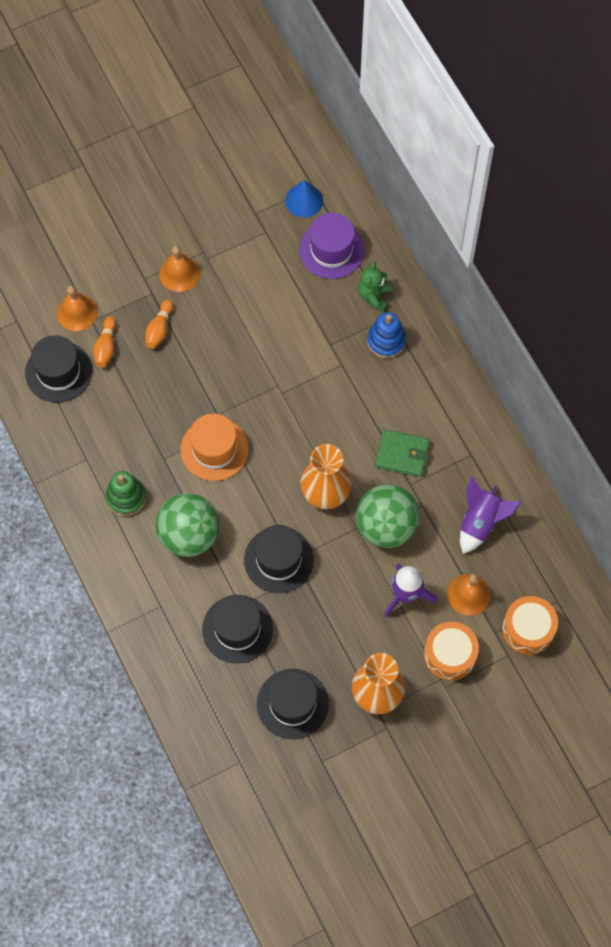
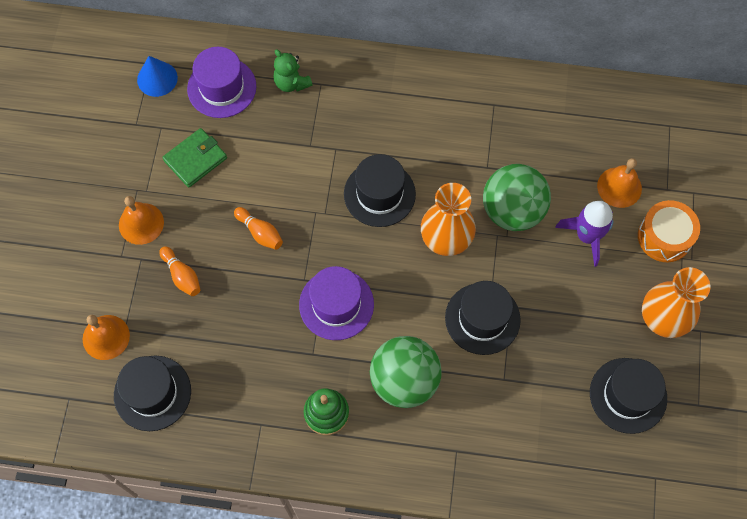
camera: 55 degrees left, 0 degrees up
(106, 347) = (162, 334): orange bowling pin -> orange bowling pin (260, 233)
(214, 449) = (336, 304): orange hat -> purple hat
(237, 629) = (525, 397): black hat -> black hat (379, 194)
(386, 341) = (341, 101): blue stacking toy -> none
(402, 454) = (455, 156): green wallet -> green wallet (195, 159)
(481, 522) = (560, 136): purple rocket -> none
(528, 629) = (680, 163): orange drum -> none

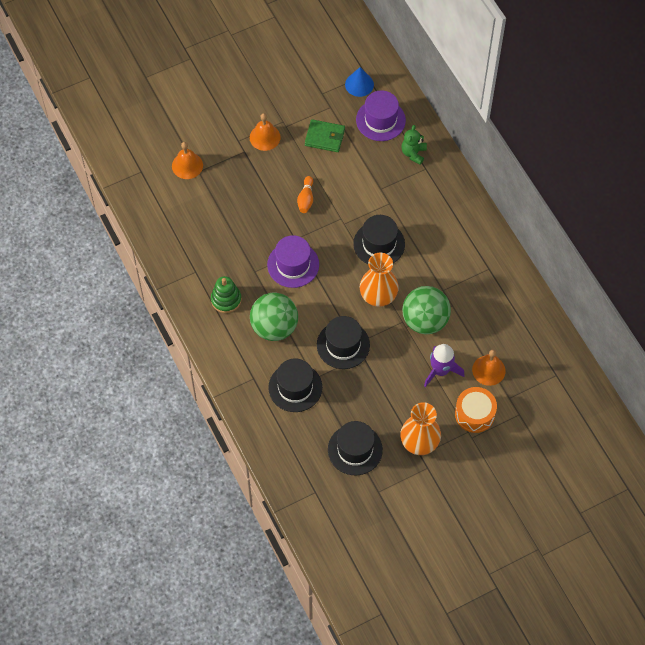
camera: 55 degrees right, 5 degrees down
(152, 393) = (173, 208): black hat -> black hat (295, 387)
(182, 276) = (250, 178): orange bowling pin -> none

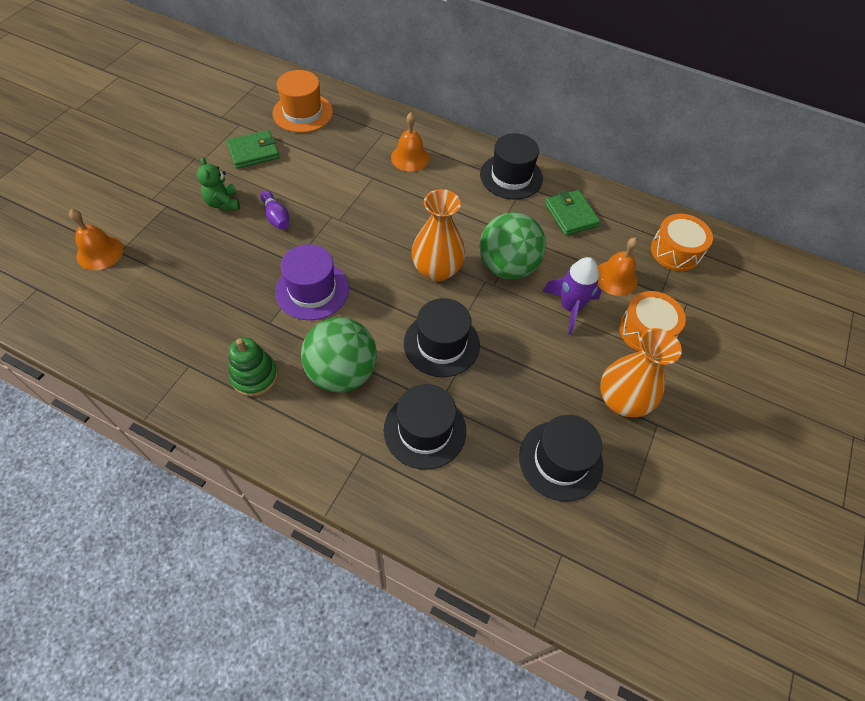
camera: 40 degrees left, 5 degrees down
(265, 137) = (182, 181): orange bell -> orange bell (410, 157)
(306, 199) = (276, 217): orange bowling pin -> purple bowling pin
(359, 84) = (256, 94): blue cone -> none
(379, 244) = (394, 219): black hat -> black hat (511, 176)
(380, 120) = (303, 113): purple hat -> orange hat
(413, 153) = (360, 125): green teddy bear -> green teddy bear (223, 203)
(501, 310) = (570, 215): none -> green wallet
(548, 377) = (675, 251): none -> orange drum

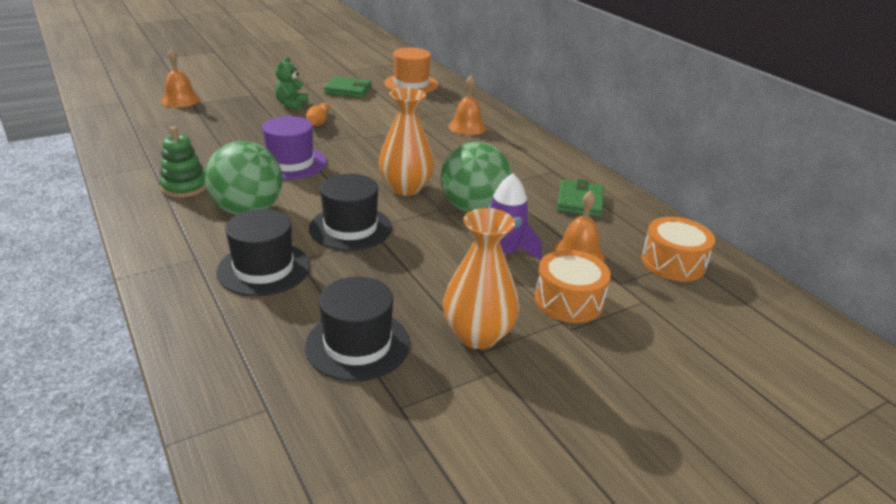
camera: 35 degrees right, 25 degrees down
(276, 217) = (318, 122): purple bowling pin -> orange bowling pin
(511, 176) = (547, 162): black hat -> none

